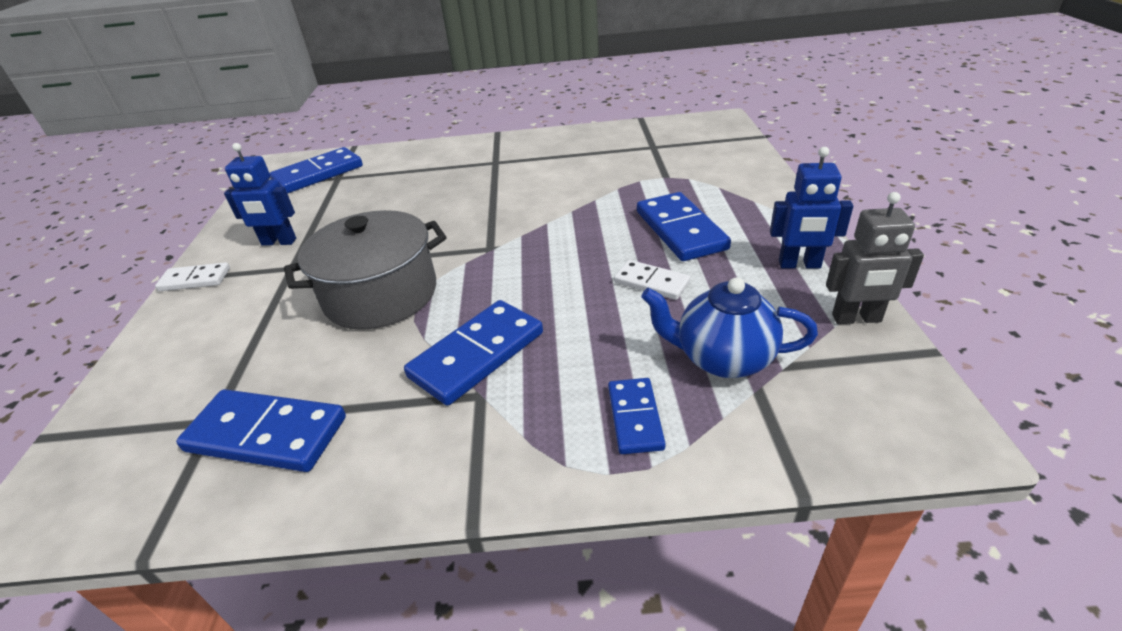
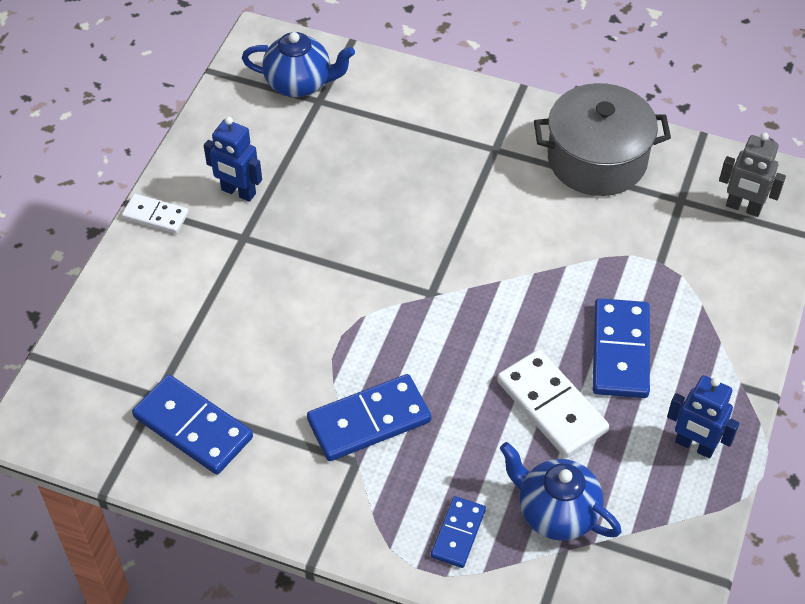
camera: 20 degrees right, 15 degrees up
(318, 174) = (299, 84): blue domino -> blue teapot
(381, 295) = (313, 313): grey pot -> grey pot (597, 159)
(651, 282) = (551, 406): white domino -> white domino, size x1.70
(856, 318) = (691, 524): grey robot -> grey robot (743, 207)

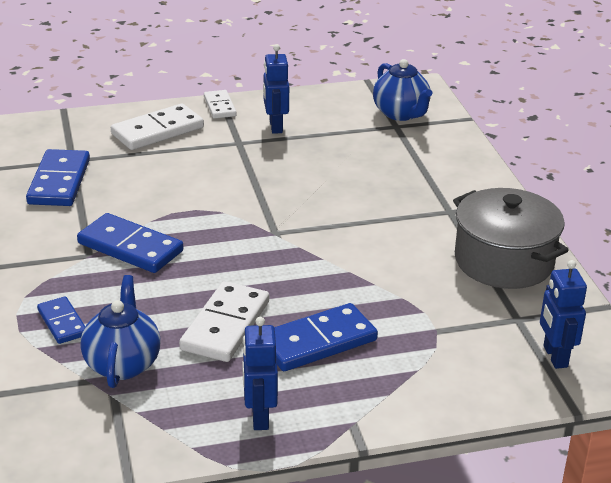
camera: 55 degrees right, 20 degrees down
(159, 293) = (157, 131): none -> white domino
(458, 533) = (62, 322): blue domino -> blue domino turned 75 degrees clockwise
(743, 207) = (554, 356): grey robot -> blue robot

